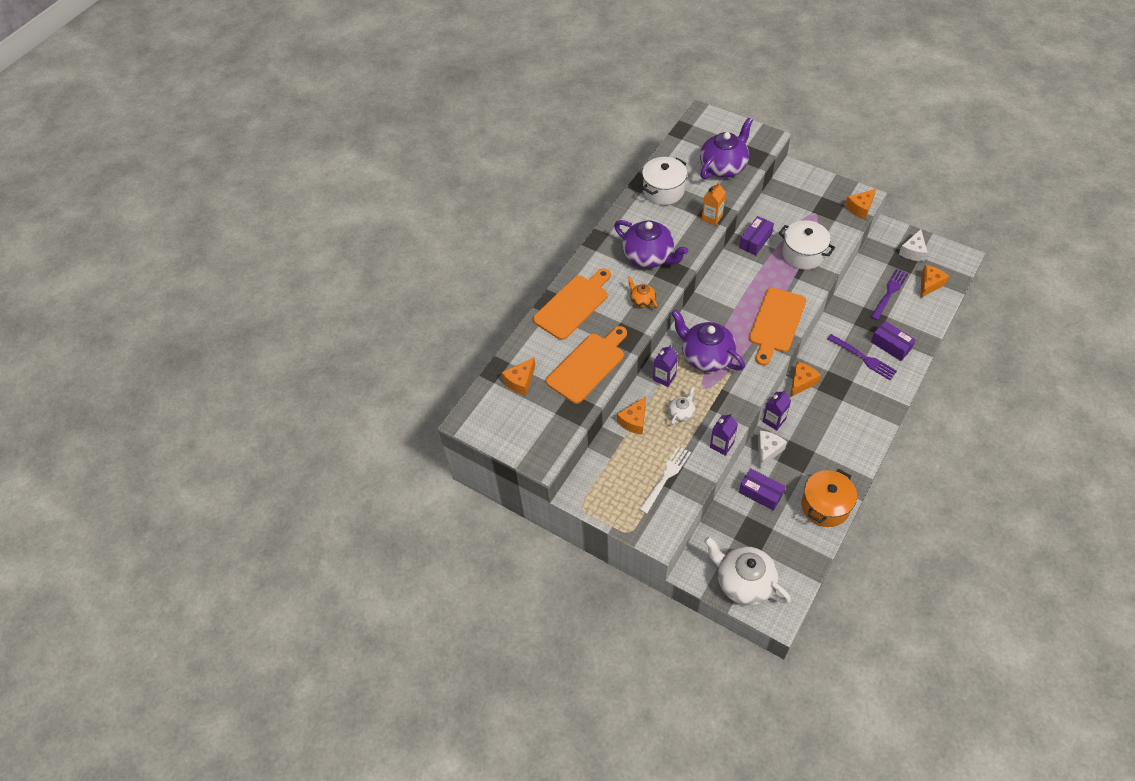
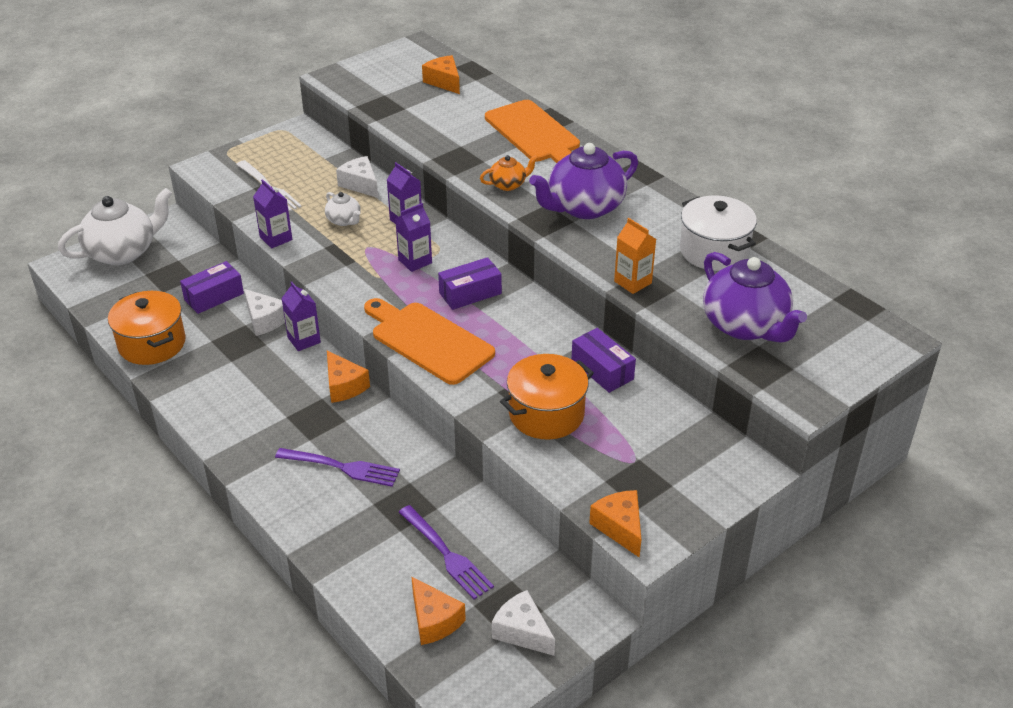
camera: 105 degrees right, 15 degrees down
(588, 365) = (434, 126): orange cutting board -> none
(634, 421) = (360, 184): orange cheese -> white cheese
(706, 356) = (415, 261): purple teapot -> purple carton
(803, 254) = (546, 414): white pot -> orange pot
(863, 358) = (341, 467): purple fork -> purple fork turned 135 degrees counterclockwise
(891, 345) = (341, 510): purple box -> purple box (470, 293)

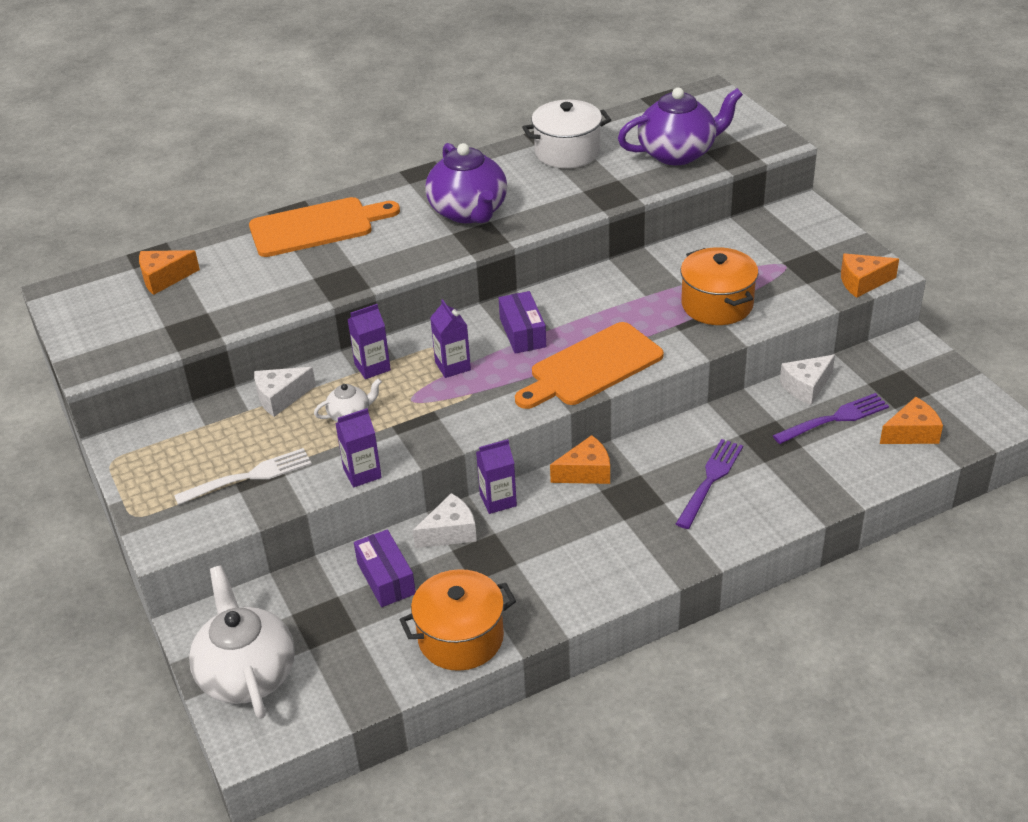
camera: 75 degrees left, 0 degrees up
(508, 184) = (407, 253): orange teapot -> none
(522, 632) = (925, 383): white cheese -> white cheese (806, 387)
(602, 370) = (663, 266): purple box -> none
(633, 282) = (600, 200): orange carton -> none

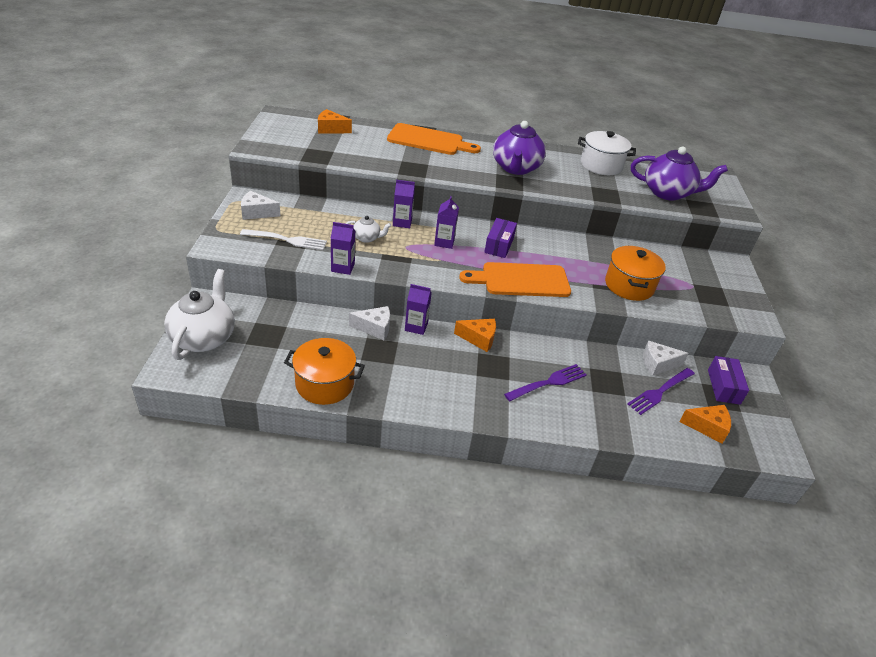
camera: 25 degrees right, 0 degrees up
(280, 398) = (342, 213): white cheese -> white cheese (257, 213)
(386, 578) = (319, 332): purple box -> purple box (723, 387)
(834, 419) = (660, 391): purple fork -> purple fork turned 135 degrees clockwise
(862, 282) = (738, 319): orange cheese -> none

